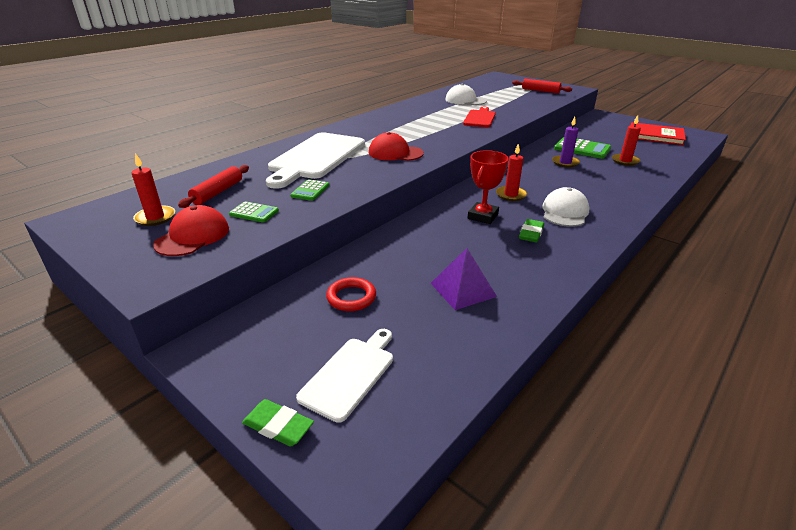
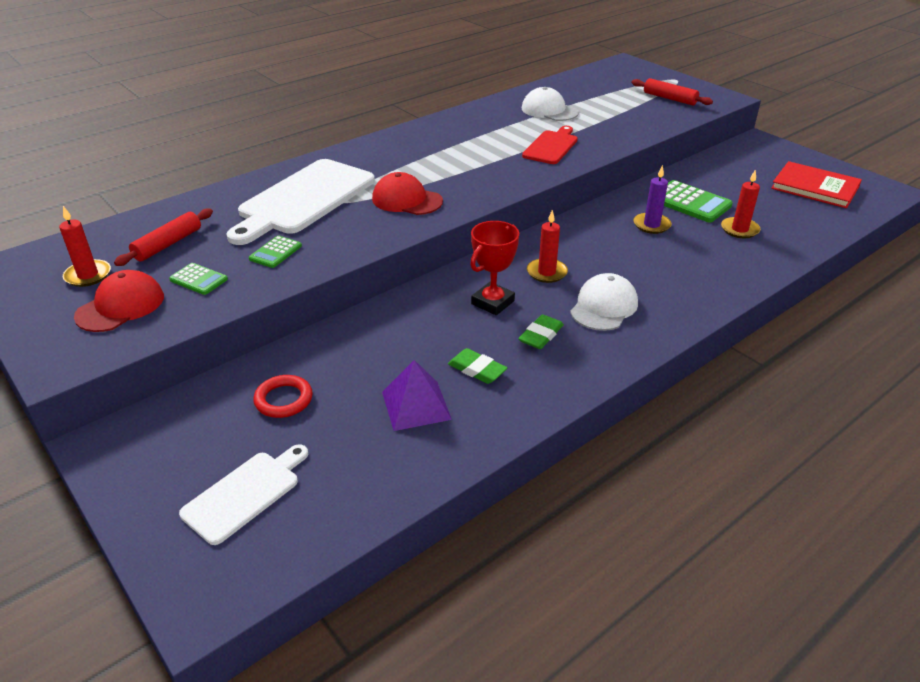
camera: 10 degrees right, 5 degrees up
(278, 426) = (152, 540): green eraser -> green eraser (477, 369)

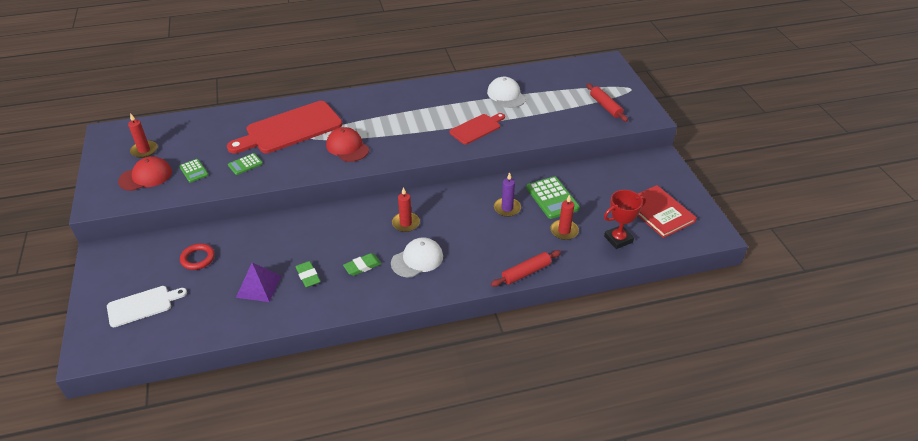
camera: 25 degrees right, 5 degrees up
(168, 244) = (196, 141): red rolling pin -> red rolling pin (526, 272)
(303, 199) = (290, 129): white cutting board -> red cutting board
(492, 302) = (355, 234): red trophy -> red trophy (618, 239)

